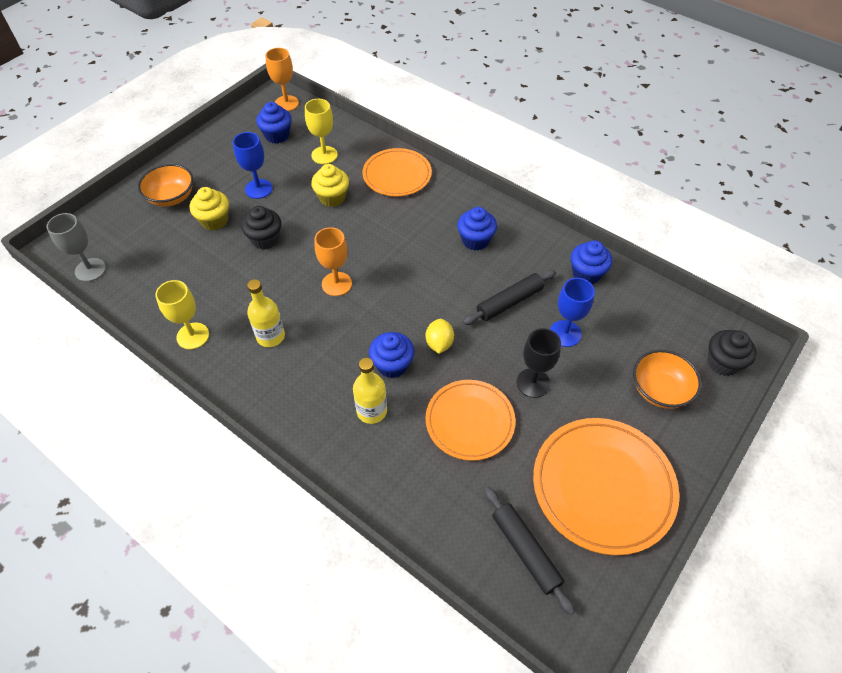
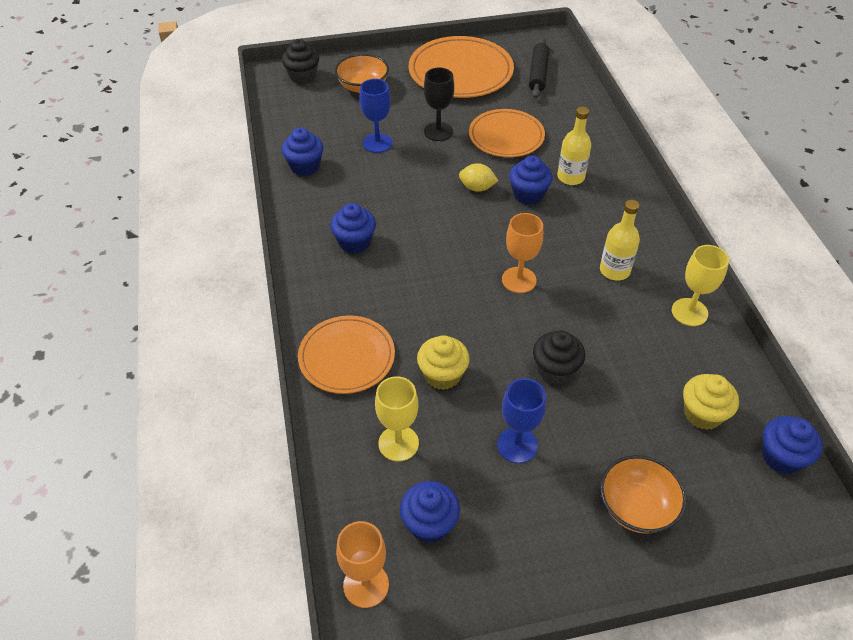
camera: 140 degrees left, 5 degrees down
(90, 270) = (781, 457): grey goblet -> blue cupcake
(214, 220) = (599, 432): yellow cupcake -> yellow cupcake (702, 414)
(439, 343) = (477, 188): yellow lemon -> yellow lemon turned 60 degrees clockwise
(509, 302) = (389, 183): black rolling pin -> none

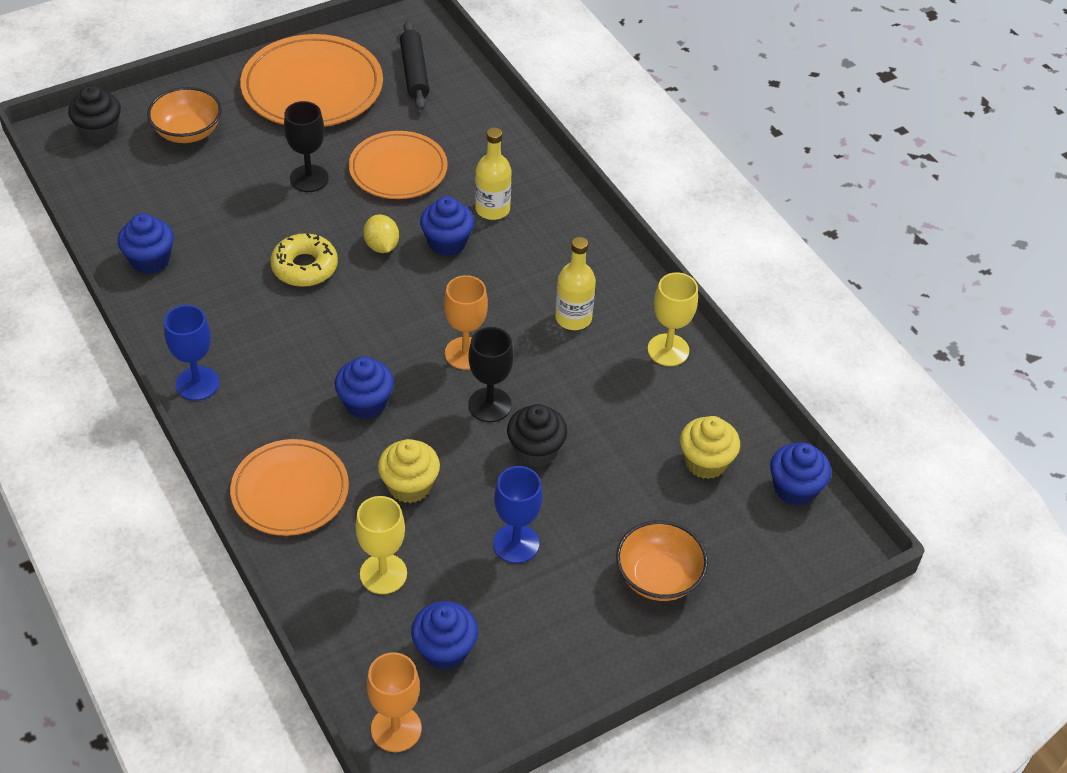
camera: 20 degrees left, 0 degrees up
(354, 242) = (251, 348): blue cupcake -> blue cupcake (365, 403)
(377, 143) = (235, 209): blue goblet -> blue goblet (197, 383)
(414, 192) = (305, 267): none -> yellow donut
(477, 188) = (381, 246): yellow lemon -> yellow lemon turned 75 degrees clockwise
(527, 324) = (489, 405): none -> black goblet

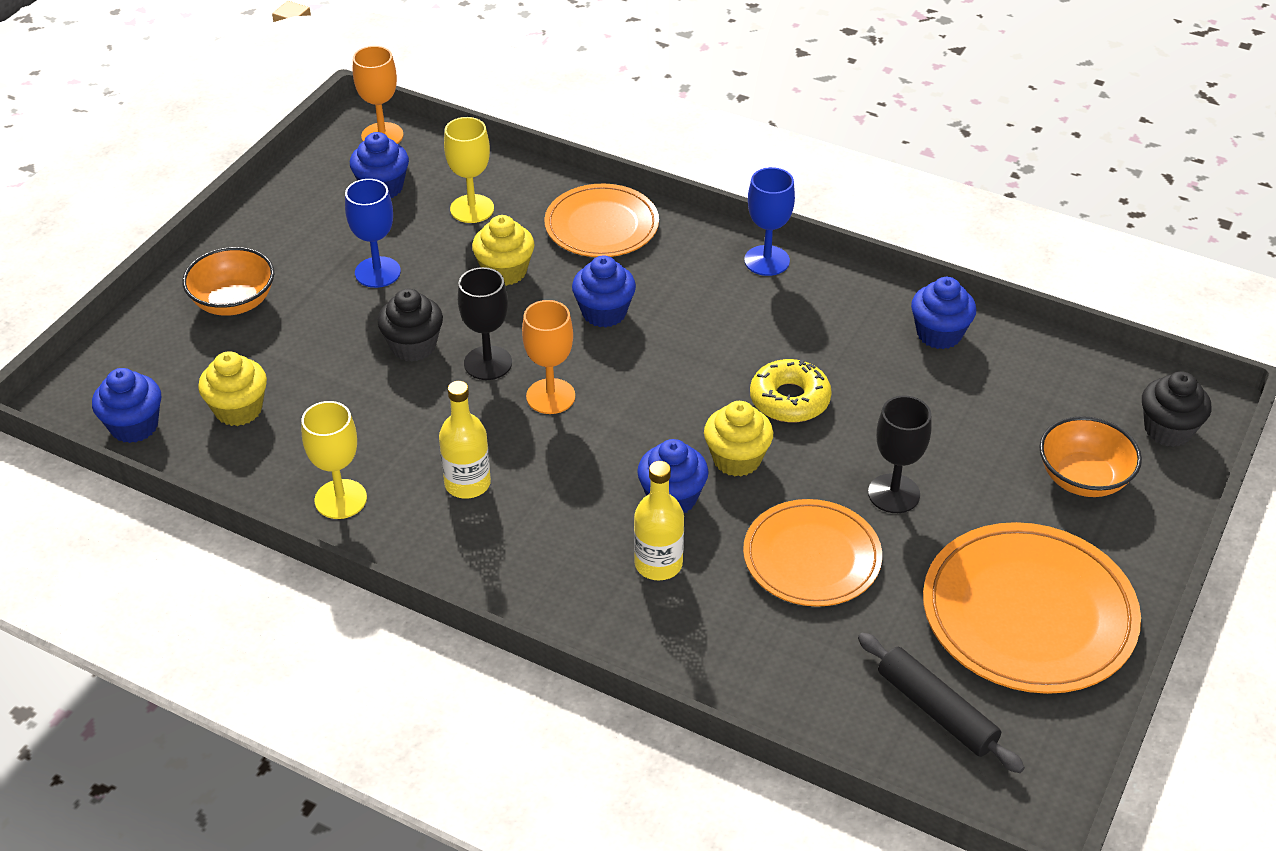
camera: 150 degrees right, 5 degrees down
(381, 246) = (737, 459): yellow lemon -> yellow cupcake

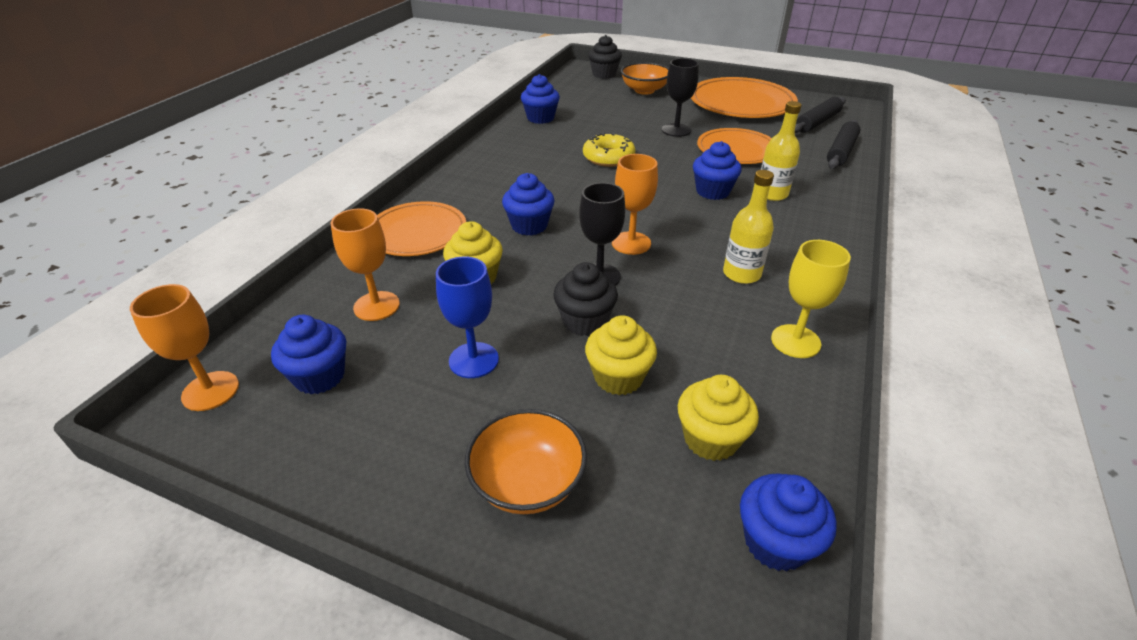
camera: 95 degrees left, 5 degrees down
(472, 209) = (376, 306): yellow goblet -> orange goblet
(737, 459) = (668, 172): yellow cupcake -> yellow cupcake (618, 377)
(767, 261) = (469, 166): blue goblet -> none
(802, 703) = (841, 151): none -> black rolling pin

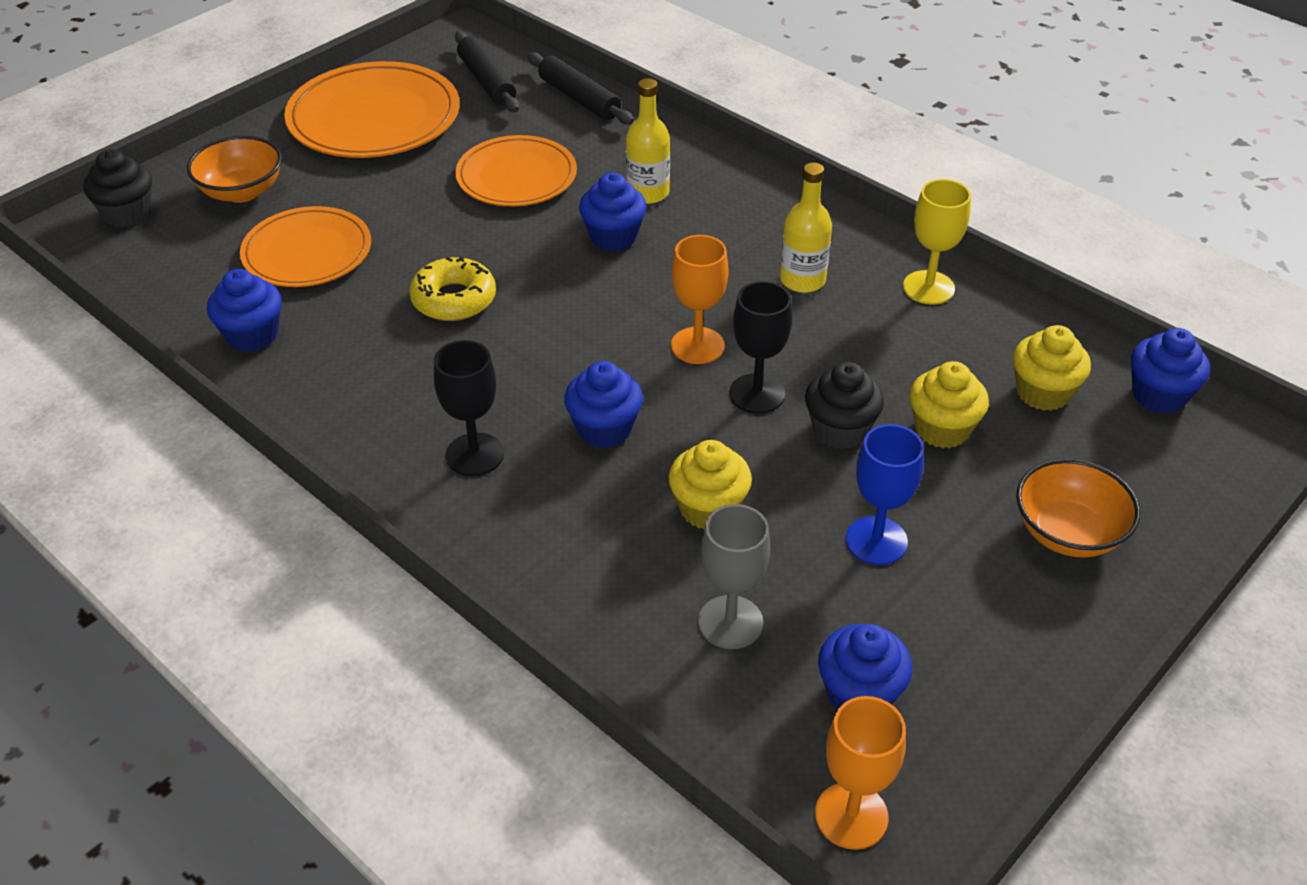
camera: 70 degrees left, 5 degrees up
(376, 306) = (730, 622): orange goblet -> grey goblet
(417, 233) = (558, 554): orange plate -> orange plate (307, 252)
(676, 130) = (414, 207): black goblet -> black goblet (475, 454)

